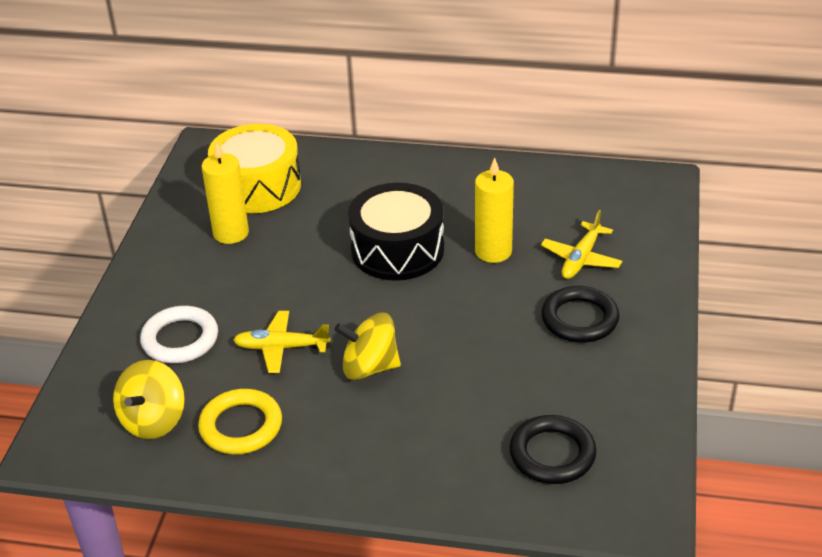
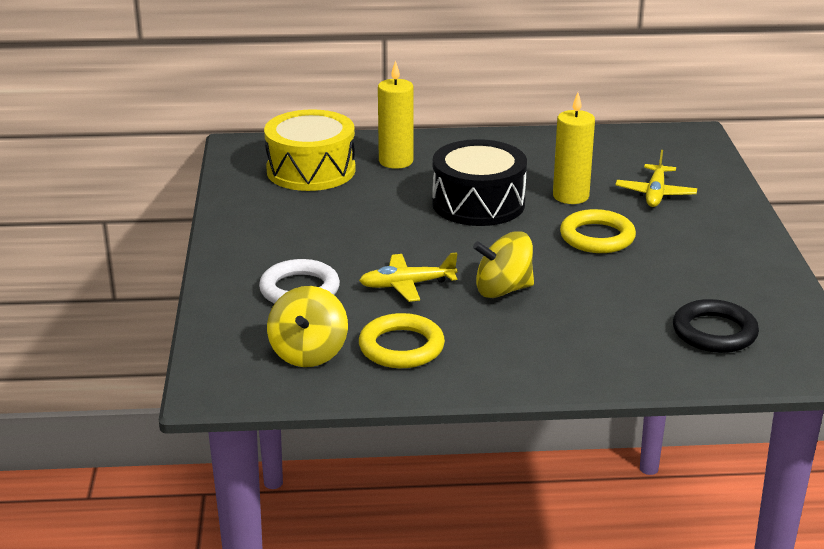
camera: 15 degrees left, 10 degrees down
(231, 233) = (304, 206): yellow candle -> yellow candle (396, 161)
(494, 310) = (597, 237): none -> yellow ring
(579, 319) = (680, 235): black ring -> none

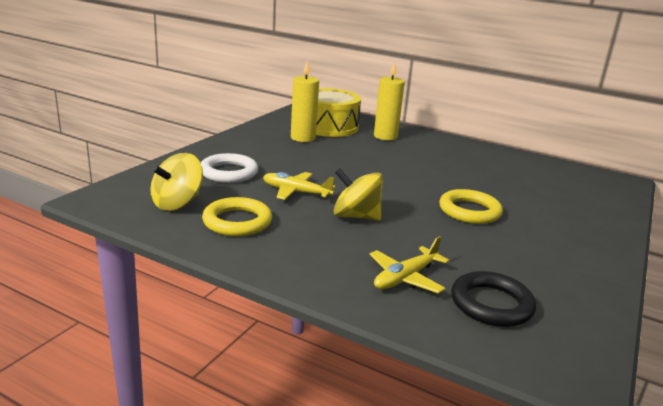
camera: 30 degrees right, 5 degrees down
(478, 203) = (408, 169): black drum -> none
(570, 196) = (480, 184): yellow candle -> yellow candle (303, 138)
(655, 193) = (549, 202): yellow plane -> yellow plane (405, 278)

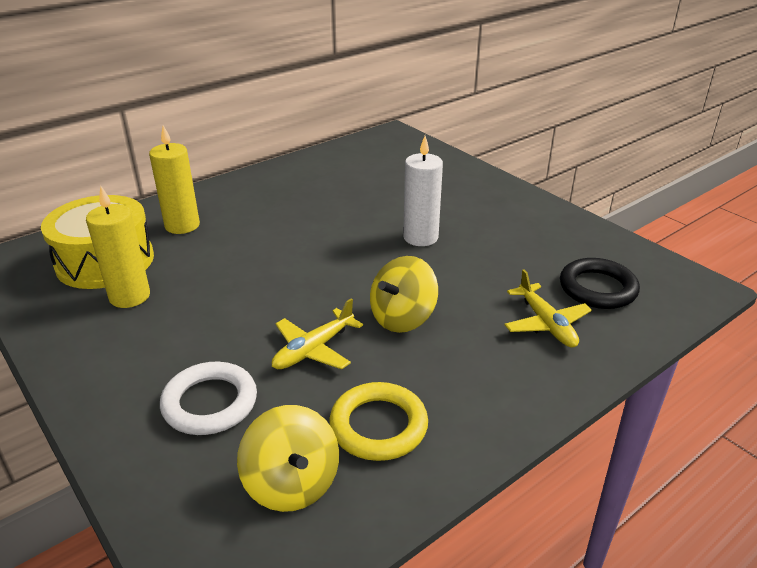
camera: 65 degrees left, 10 degrees up
(469, 211) = (420, 237): yellow ring -> white candle

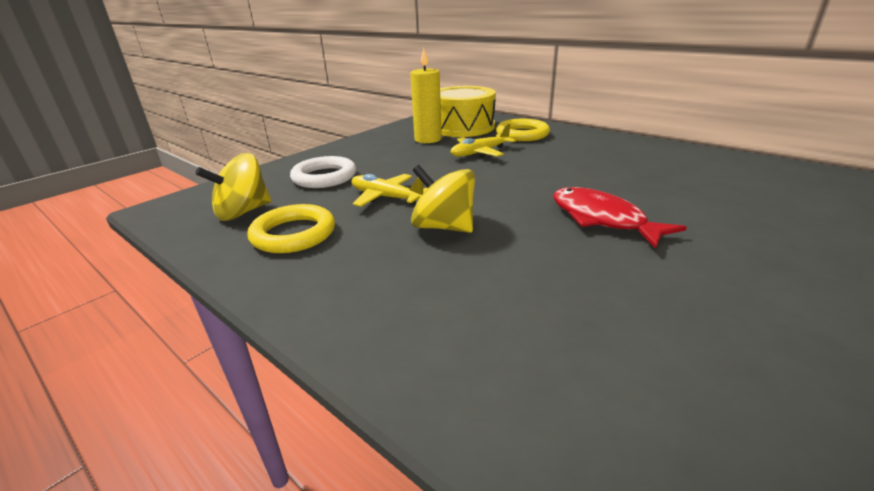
camera: 80 degrees right, 5 degrees down
(182, 225) = (522, 134): yellow candle -> yellow ring
(420, 237) = (602, 219): white candle -> red fish
(546, 323) = (473, 322): yellow plane -> yellow plane (480, 153)
(597, 288) = (601, 378): black ring -> none

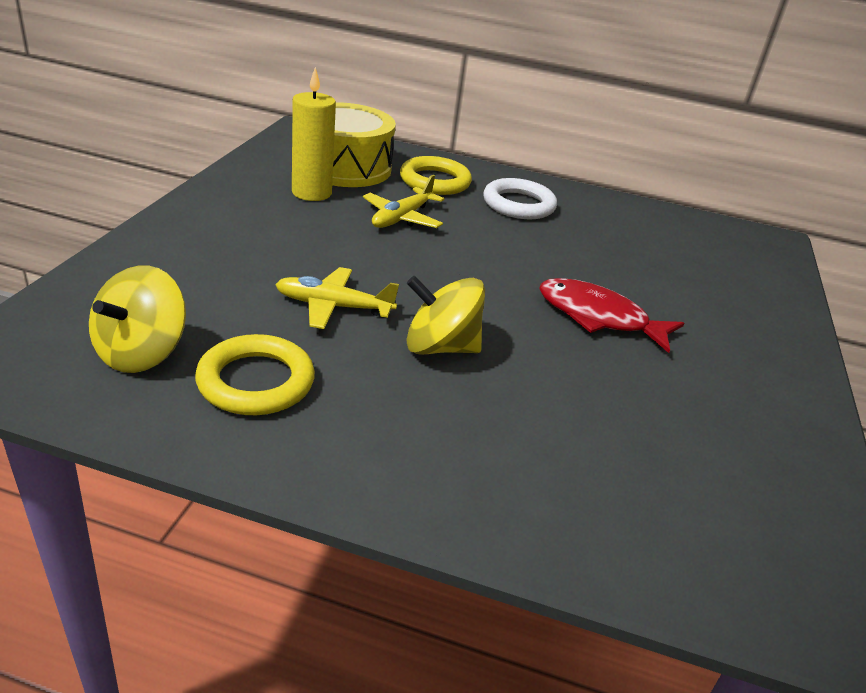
camera: 30 degrees left, 5 degrees up
(324, 177) = (212, 276): white ring -> white ring (518, 204)

